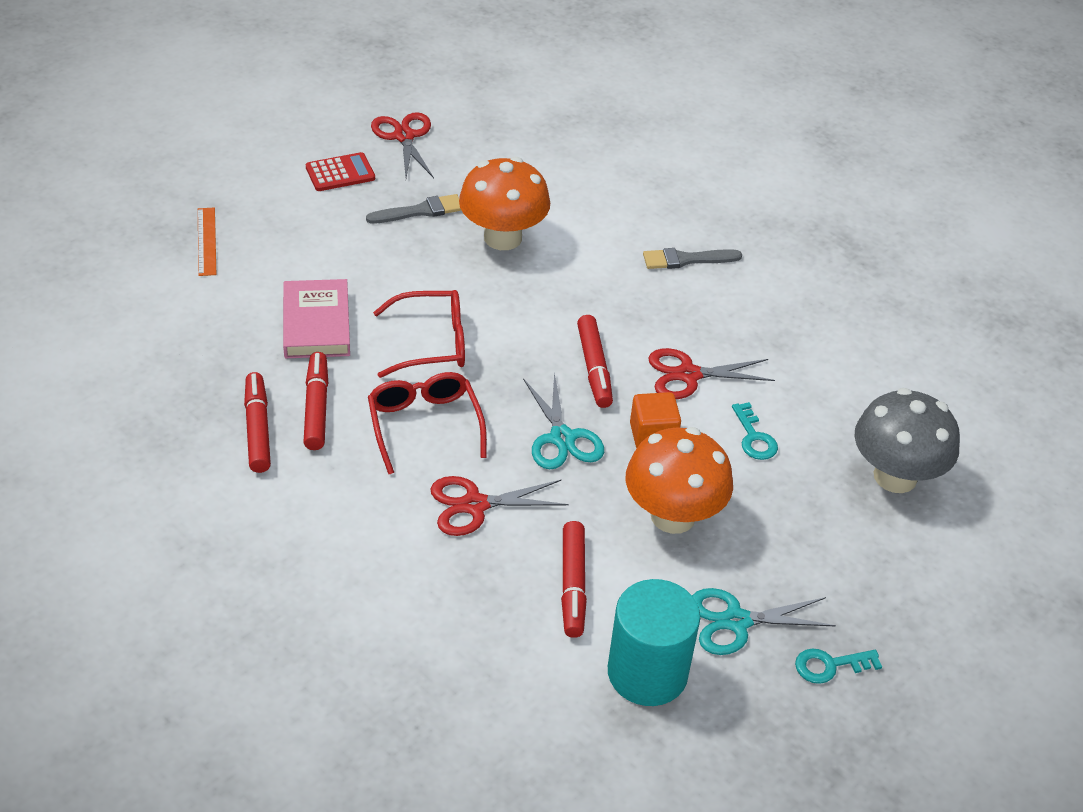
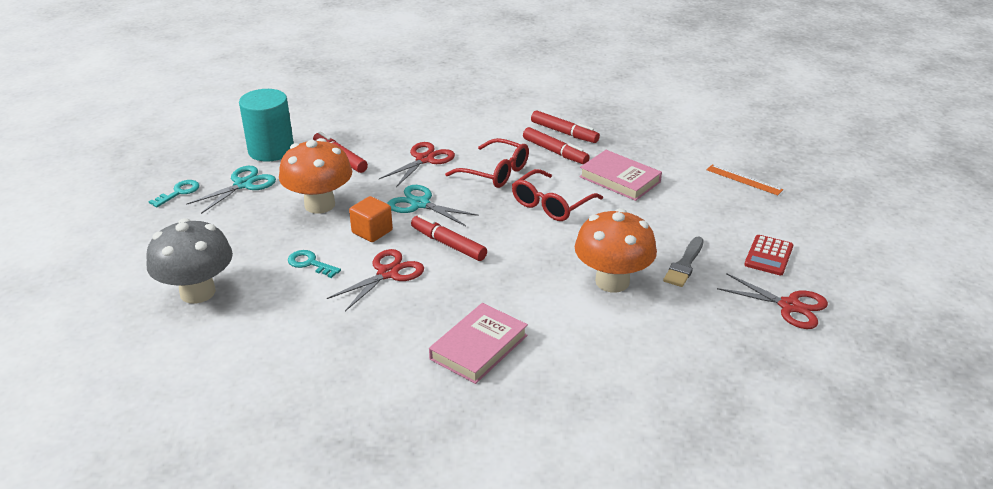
camera: 140 degrees right, 10 degrees down
(686, 260) = (479, 347): grey brush -> pink book

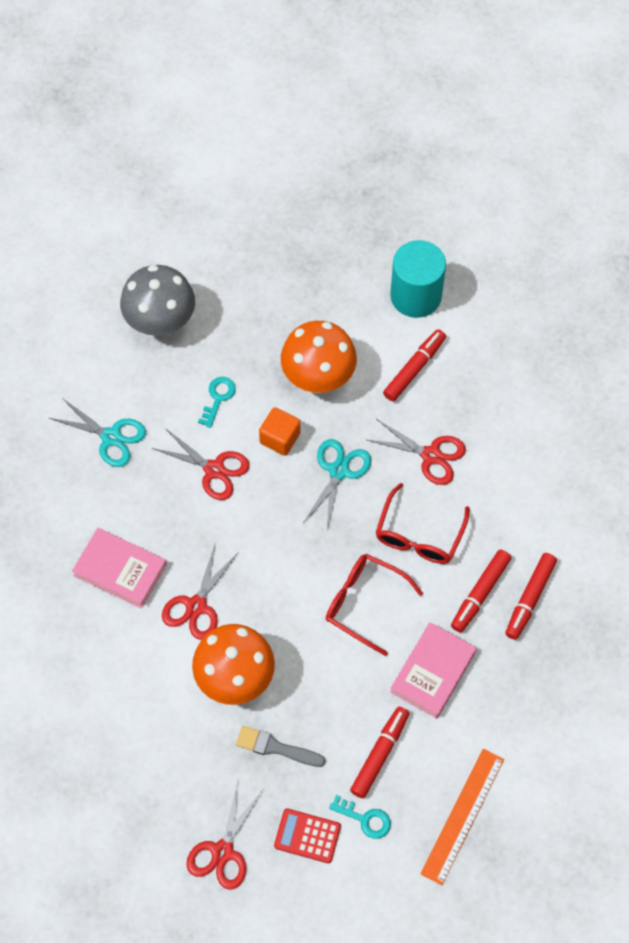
camera: 80 degrees right, 30 degrees up
(179, 192) = (315, 242): turquoise key -> turquoise key (365, 819)
(243, 184) = (341, 294): turquoise scissors -> turquoise scissors (111, 437)
(448, 244) = (271, 513): red marker -> red marker (380, 754)
(533, 298) = (196, 606): none -> red scissors
(744, 179) = (463, 816): orange ruler -> orange ruler, size x1.51

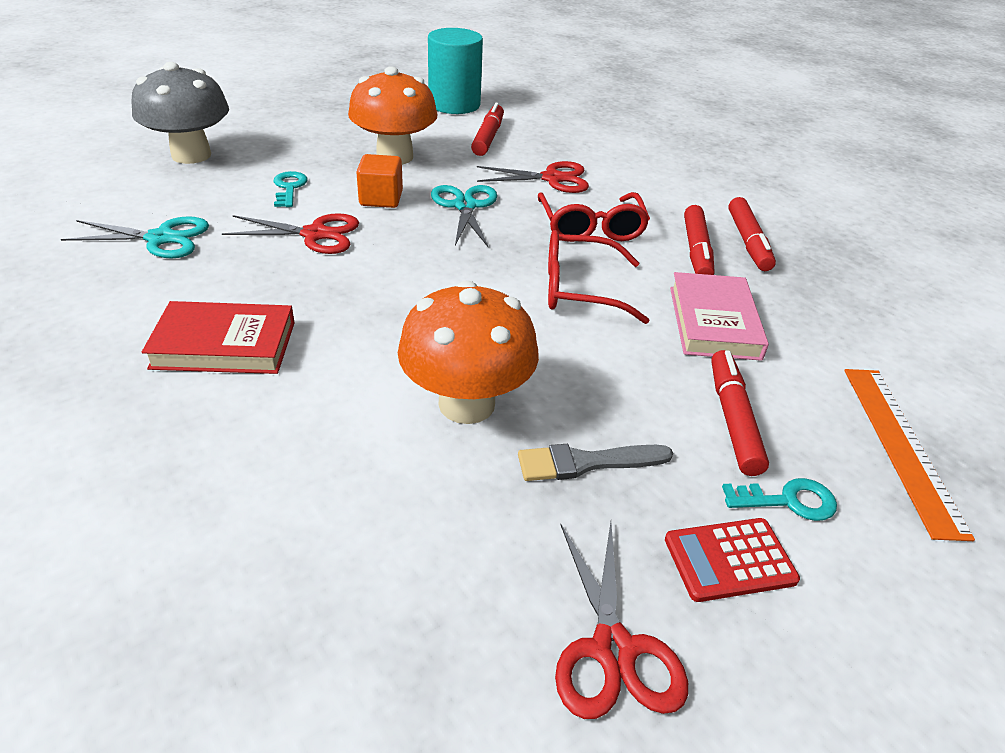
camera: 30 degrees left, 25 degrees down
(120, 570) = (224, 345): pink book -> red book
(196, 606) = (361, 349): red scissors -> none

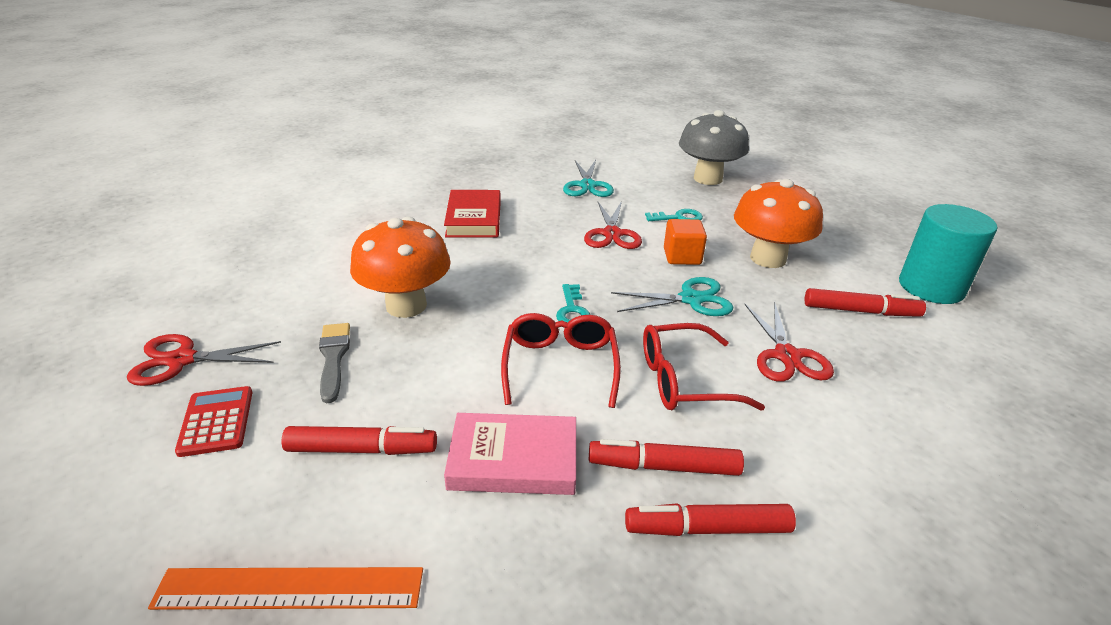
camera: 90 degrees right, 5 degrees down
(788, 501) = (255, 469): turquoise key -> turquoise key (572, 310)

